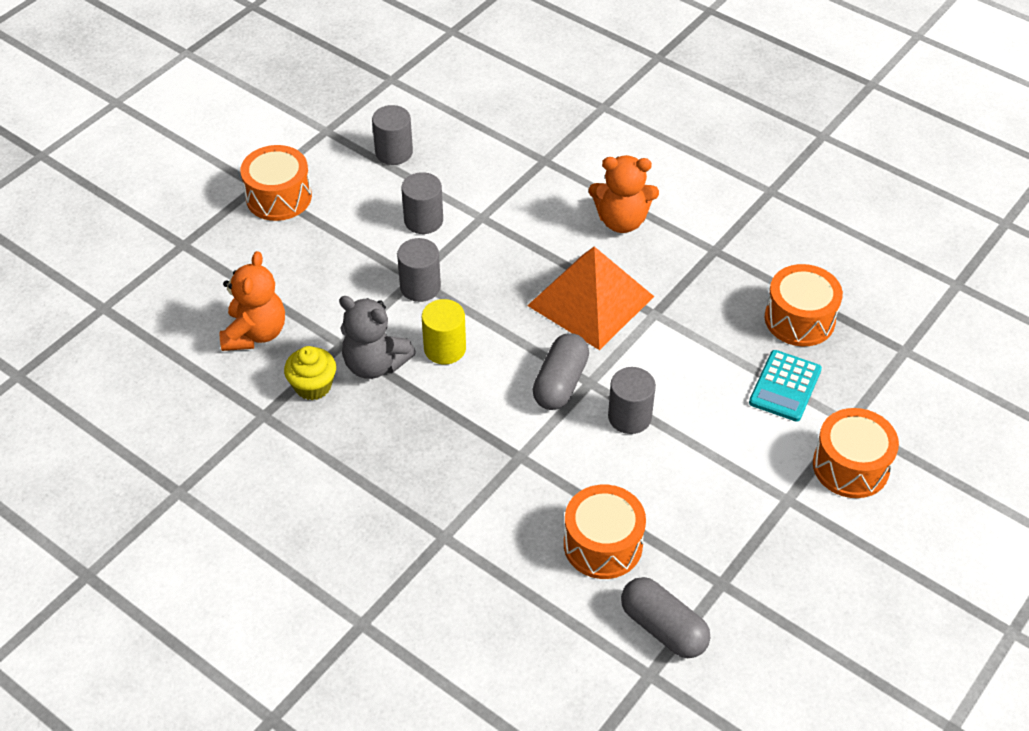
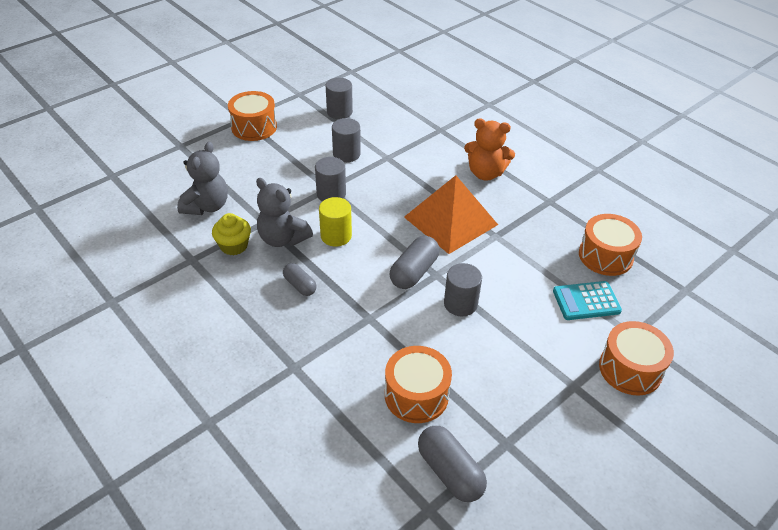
camera: 10 degrees right, 5 degrees down
(255, 333) = (207, 206): orange teddy bear -> grey teddy bear
(418, 427) = (300, 285): none -> grey capsule
(785, 386) = (586, 301): turquoise calculator -> turquoise calculator turned 45 degrees clockwise

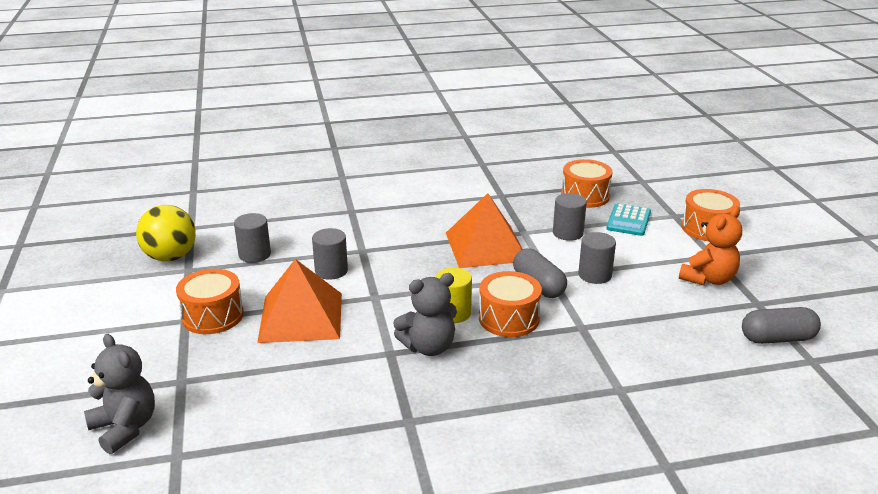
camera: 60 degrees left, 15 degrees down
(207, 206) = (324, 387): grey teddy bear -> grey teddy bear (125, 428)
(234, 246) = (412, 383): yellow cupcake -> none
(278, 164) = (301, 317): none -> orange pyramid
(300, 285) = (509, 355): grey capsule -> none
(308, 80) = (170, 257): none -> yellow ball
(331, 194) = (386, 298): grey cylinder -> grey cylinder (567, 233)
(416, 395) = (689, 330): orange drum -> orange drum (509, 318)
(485, 173) = (438, 210): orange teddy bear -> orange teddy bear (708, 279)

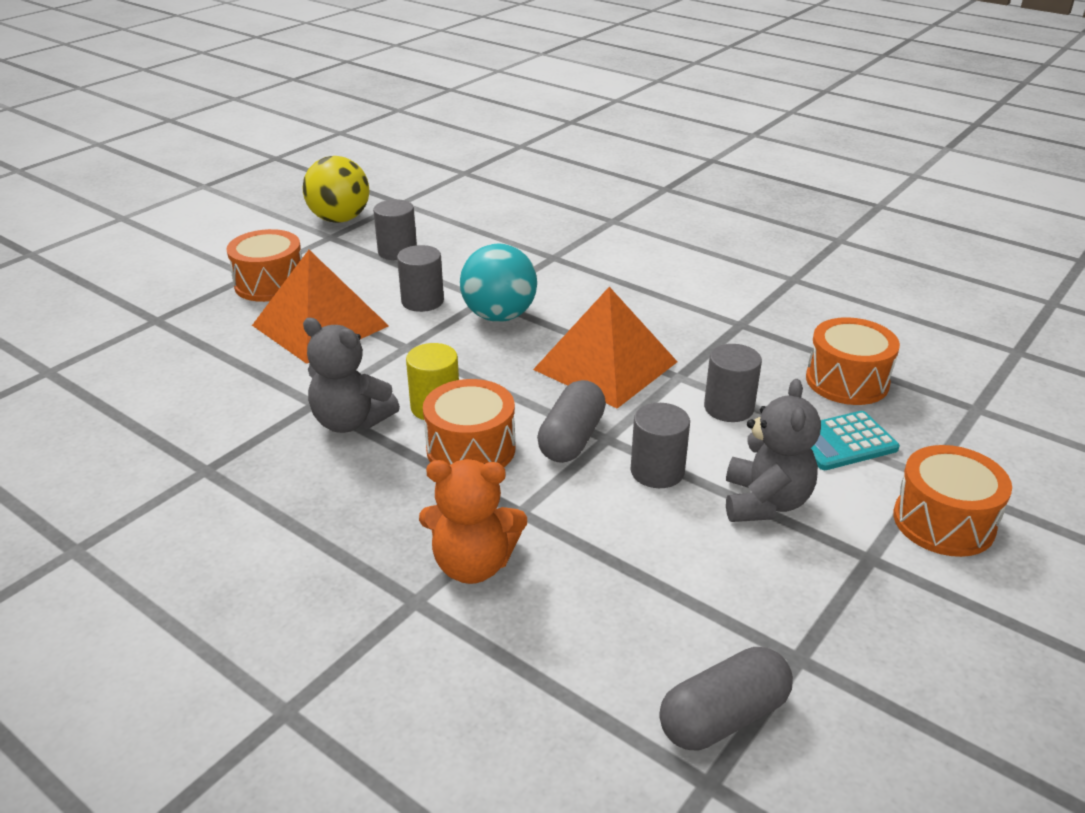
camera: 50 degrees right, 5 degrees up
(125, 428) = (67, 329): grey teddy bear -> grey teddy bear (765, 502)
(388, 254) = (499, 316): none -> turquoise ball
(708, 279) = (795, 578): orange teddy bear -> orange teddy bear (473, 565)
(777, 338) = (723, 717): grey capsule -> grey capsule turned 75 degrees counterclockwise

